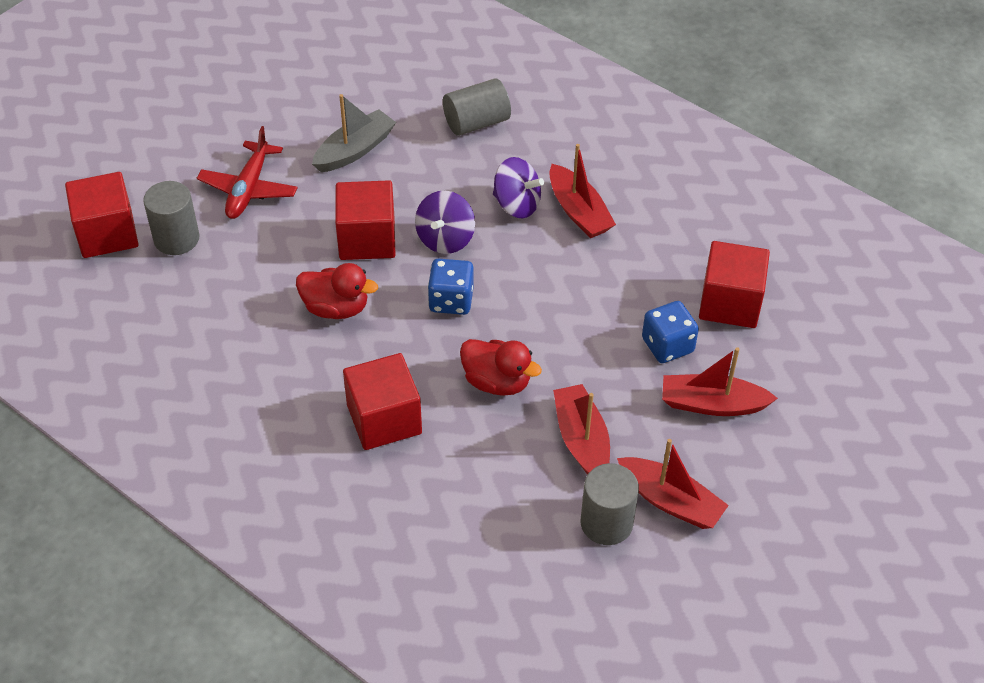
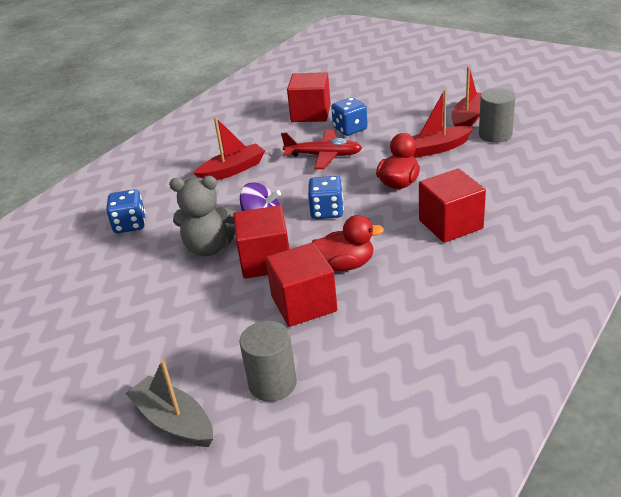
camera: 90 degrees left, 15 degrees down
(107, 233) = (268, 444): red cube -> red cube (304, 304)
(248, 189) = (202, 344): red plane -> red plane (324, 156)
(336, 308) = (345, 265): red duck -> red duck turned 75 degrees clockwise
(354, 150) = (155, 285): grey boat -> grey boat (174, 421)
(408, 191) = (209, 247): none -> grey teddy bear
(476, 122) = (130, 225): grey cylinder -> blue dice
(516, 204) = (225, 195): purple spinning top -> none
(712, 404) = (392, 112): red boat -> none

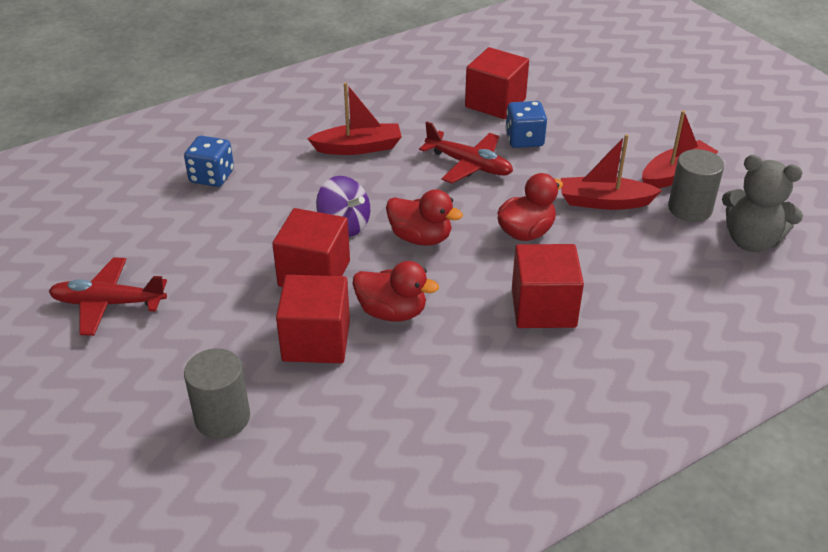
camera: 20 degrees right, 5 degrees up
(110, 340) = (108, 303): none -> red plane
(174, 421) = (106, 417): grey boat -> none
(209, 247) = (270, 235): grey teddy bear -> grey teddy bear (751, 241)
(327, 211) = (420, 238): blue dice -> red duck

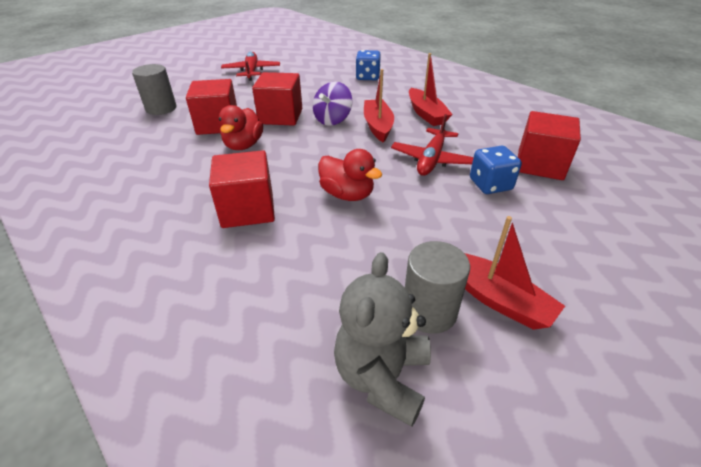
camera: 80 degrees right, 0 degrees up
(420, 238) = (326, 148): red duck -> none
(604, 202) = (412, 240): red boat -> red boat (378, 126)

